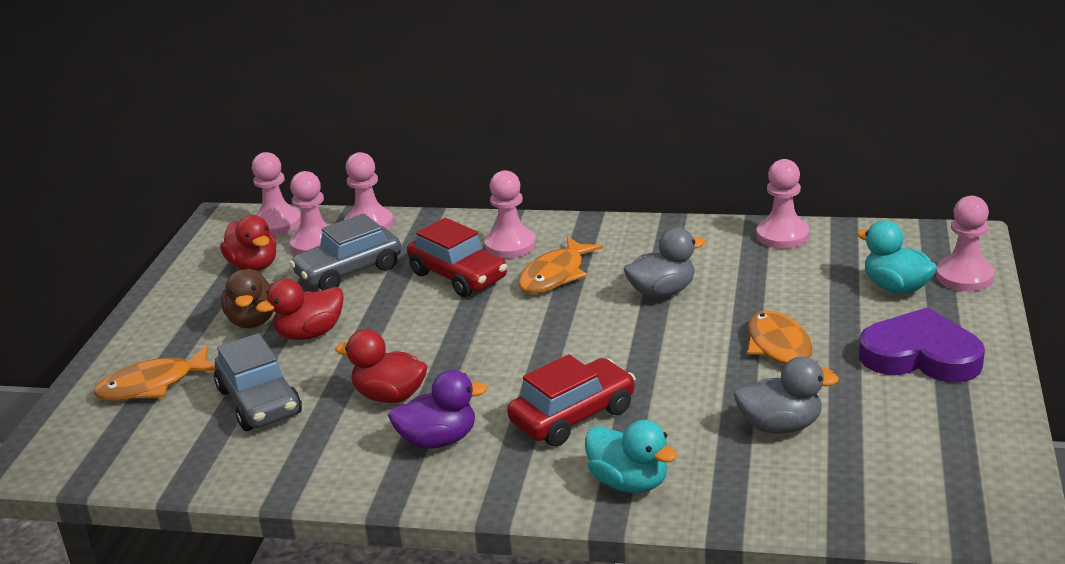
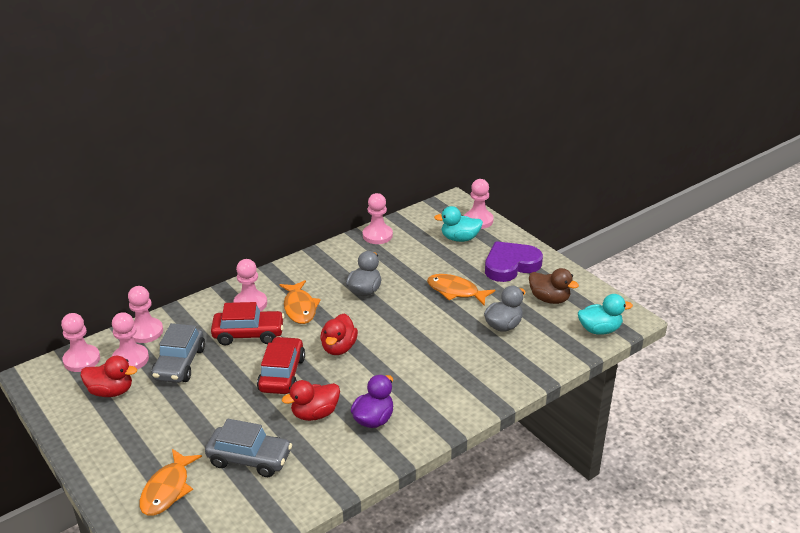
camera: 50 degrees left, 5 degrees up
(253, 320) = (168, 420): brown duck -> brown duck (549, 299)
(310, 334) = (215, 408): red duck -> red duck (339, 348)
(573, 416) = (416, 371): red car -> red car (282, 374)
(629, 482) = (483, 385): turquoise duck -> turquoise duck (599, 330)

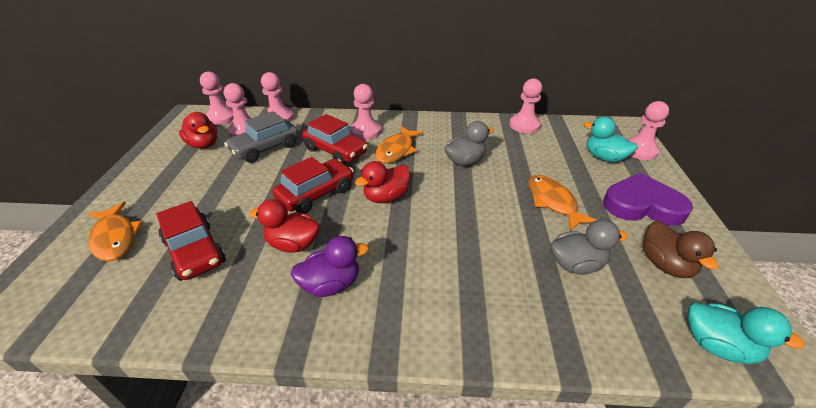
camera: 40 degrees right, 5 degrees up
(167, 489) = (115, 238): orange fish -> orange fish turned 90 degrees counterclockwise
(249, 459) = (195, 252): grey car -> red car

